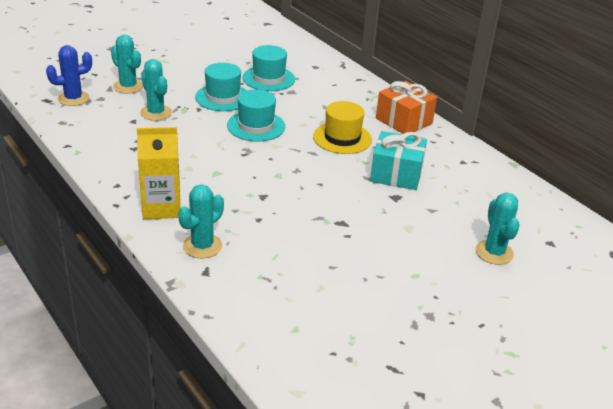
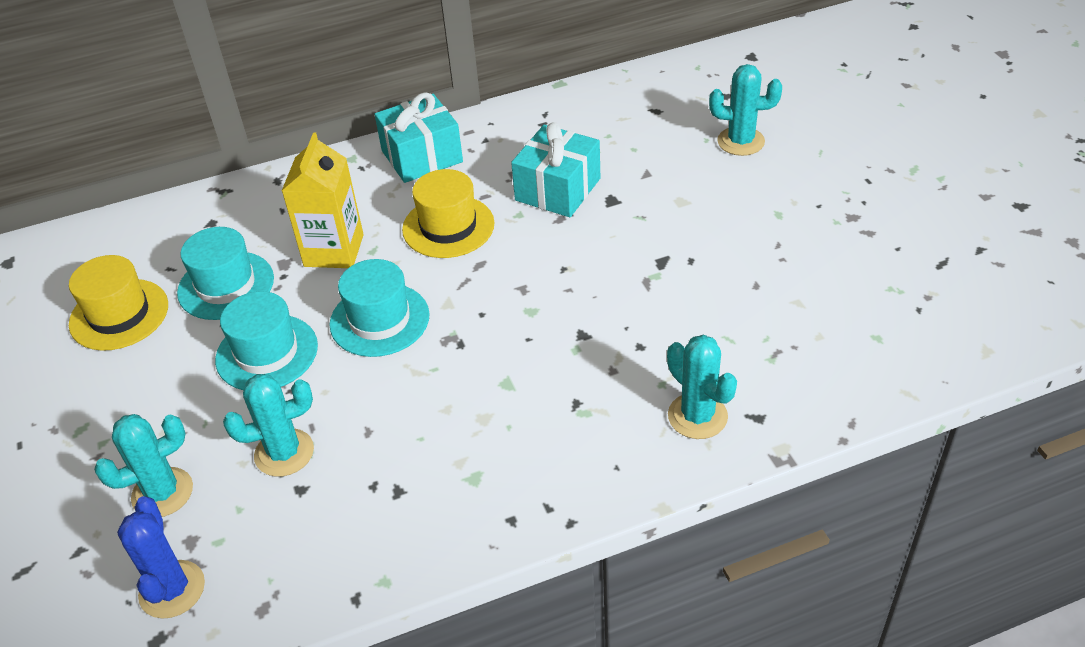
camera: 70 degrees left, 10 degrees up
(161, 207) = (590, 460): yellow carton -> yellow carton (334, 250)
(239, 55) = (119, 314): none -> yellow hat
(404, 121) = (422, 156): orange gift -> turquoise gift

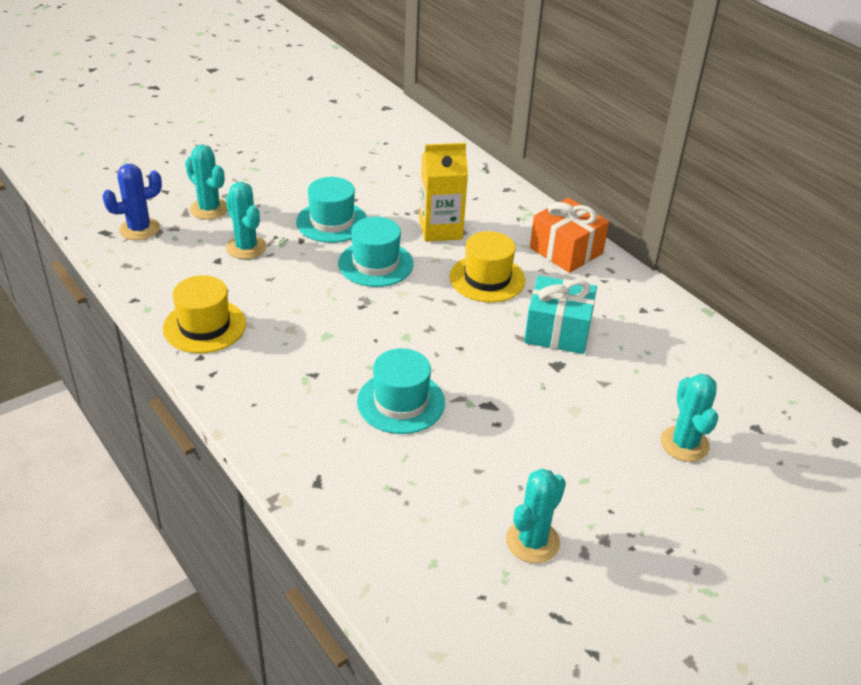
camera: 70 degrees right, 5 degrees down
(119, 314) = (352, 158): yellow hat -> yellow hat (204, 326)
(226, 285) = (390, 191): turquoise hat -> turquoise hat (401, 402)
(422, 156) = (566, 251): turquoise gift -> orange gift
(697, 416) = (312, 445): turquoise cactus -> turquoise cactus (532, 541)

